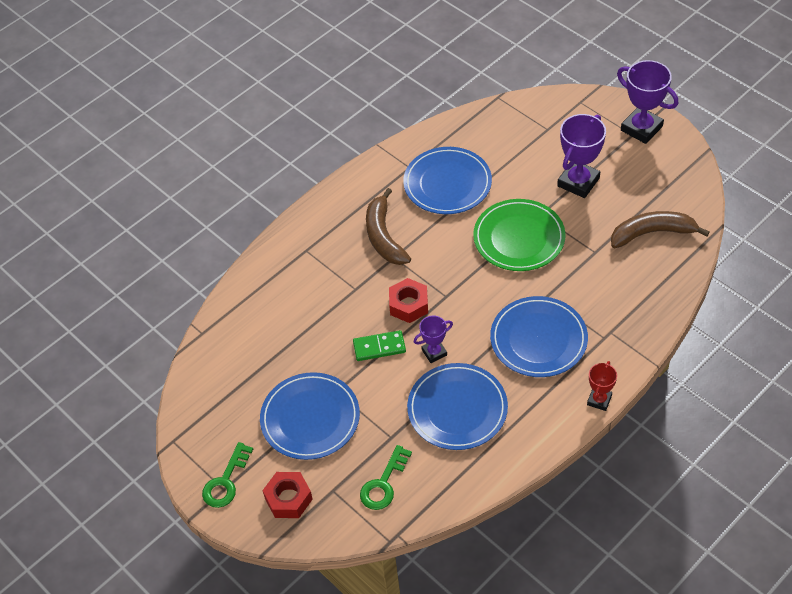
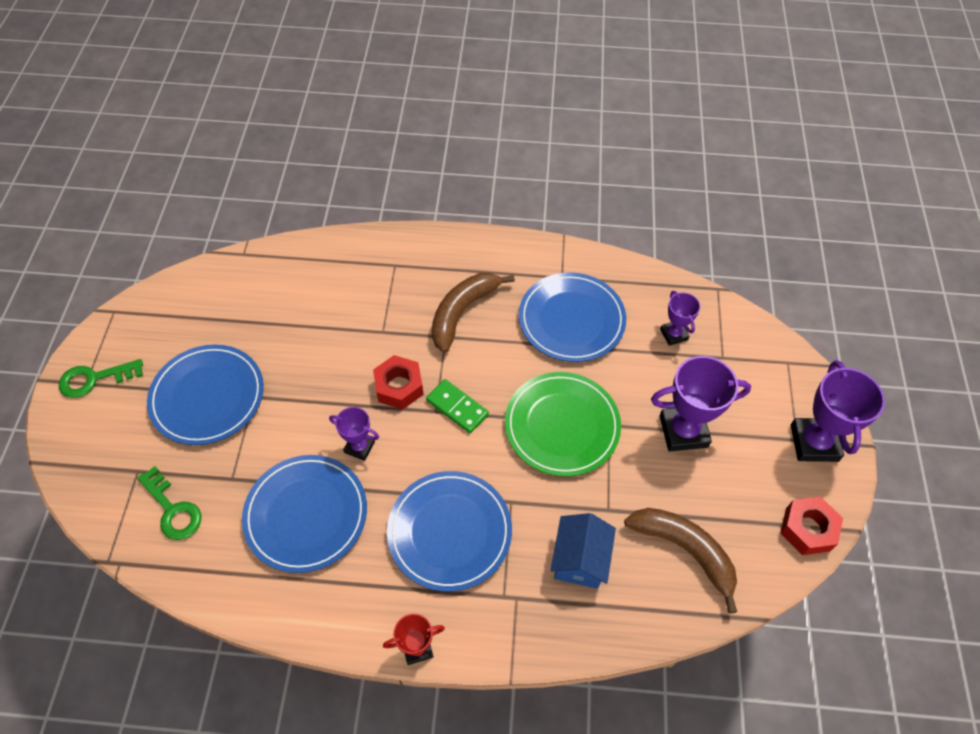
camera: 45 degrees right, 5 degrees up
(288, 499) = (105, 441): red nut -> red nut (807, 529)
(379, 347) = (330, 396): green domino -> green domino (457, 407)
(383, 483) = (172, 509): green key -> green key turned 120 degrees counterclockwise
(509, 141) = (673, 334): none -> purple trophy
(614, 286) = (580, 559): none -> blue house

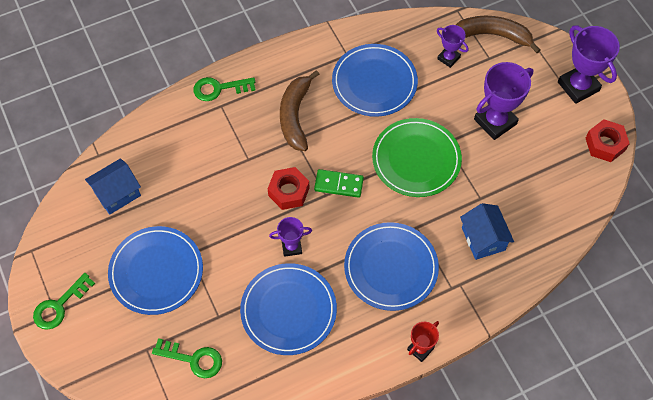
camera: 30 degrees left, 5 degrees up
(231, 299) = (117, 193): none -> blue house
(405, 247) = (219, 88): none -> green key
(685, 550) = (542, 197): brown banana -> brown banana (493, 35)

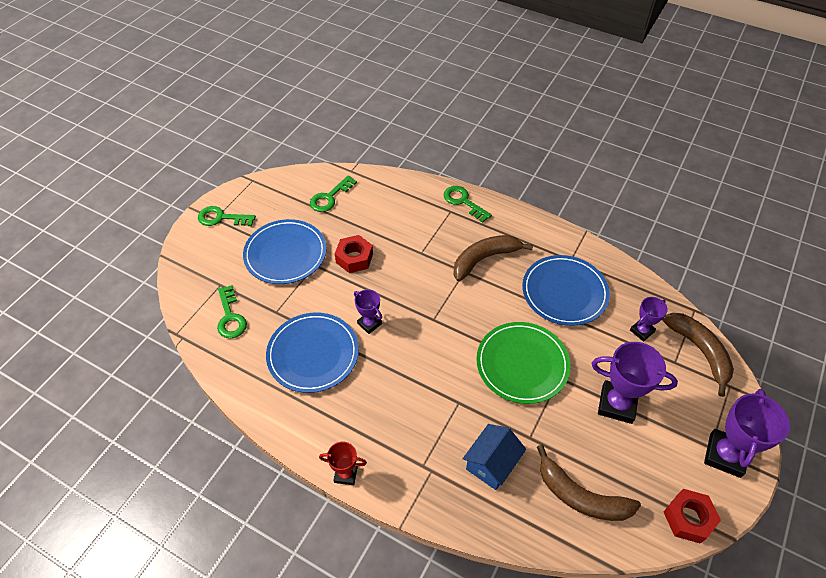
camera: 55 degrees right, 10 degrees down
(117, 193) = (330, 197): blue house -> green key
(288, 192) = (415, 294): red nut -> red nut (354, 258)
(339, 184) = (450, 322): green domino -> none
(391, 268) = (405, 405): blue plate -> none
(448, 58) = (641, 331): purple trophy -> purple trophy turned 45 degrees clockwise
(546, 198) = (580, 496): none -> brown banana

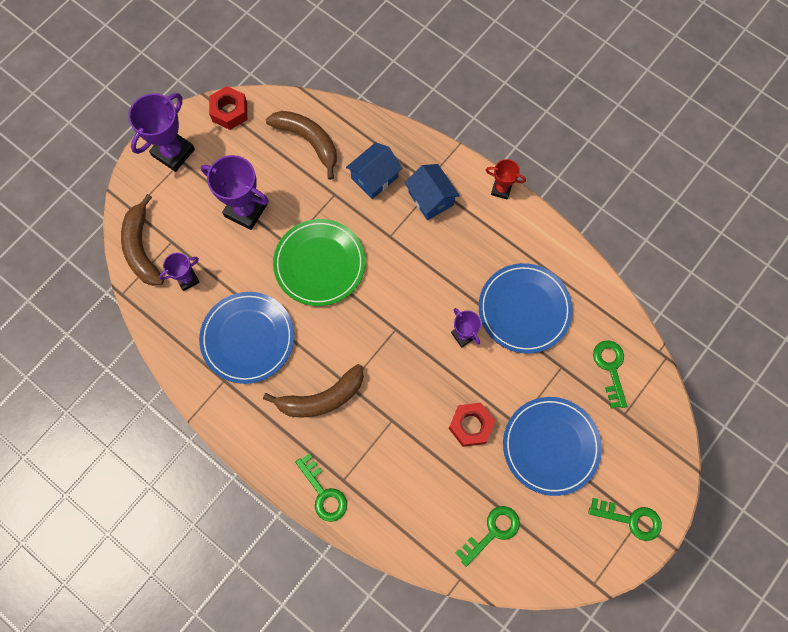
camera: 170 degrees left, 20 degrees up
(423, 450) = (431, 198): none -> blue house

